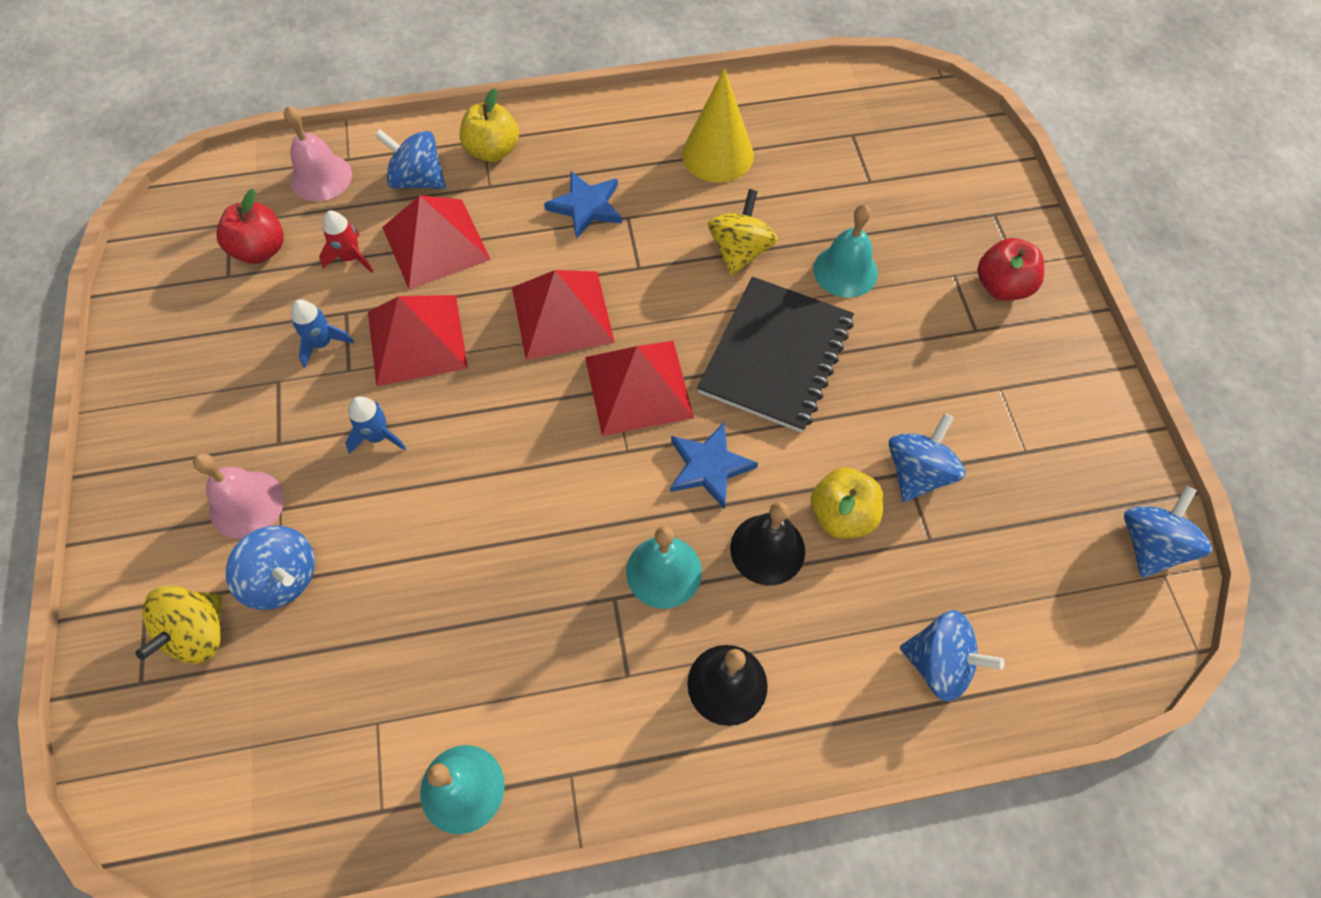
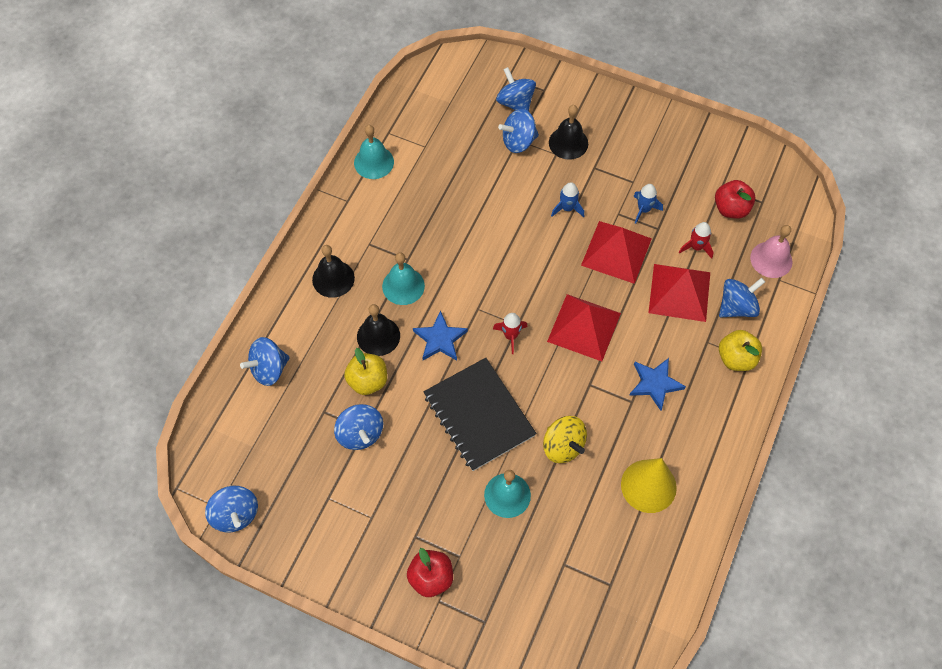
camera: 125 degrees right, 0 degrees up
(198, 633) = (515, 103): yellow spinning top -> blue spinning top
(247, 504) = (568, 143): pink bell -> black bell
(638, 387) = (510, 336): red pyramid -> red rocket

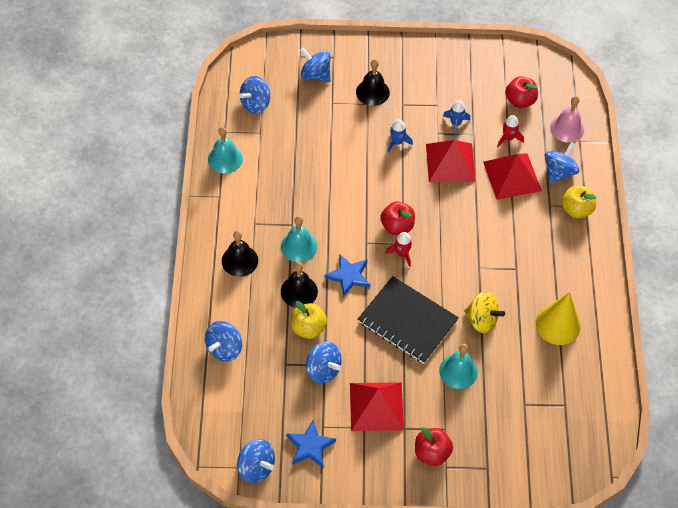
camera: 25 degrees left, 5 degrees down
(518, 141) = (333, 104): blue spinning top -> blue spinning top (255, 104)
(521, 303) = (397, 226): none -> red apple
(584, 327) = (454, 227): red pyramid -> red pyramid (376, 406)
(655, 384) = (526, 249): blue star -> blue star (310, 446)

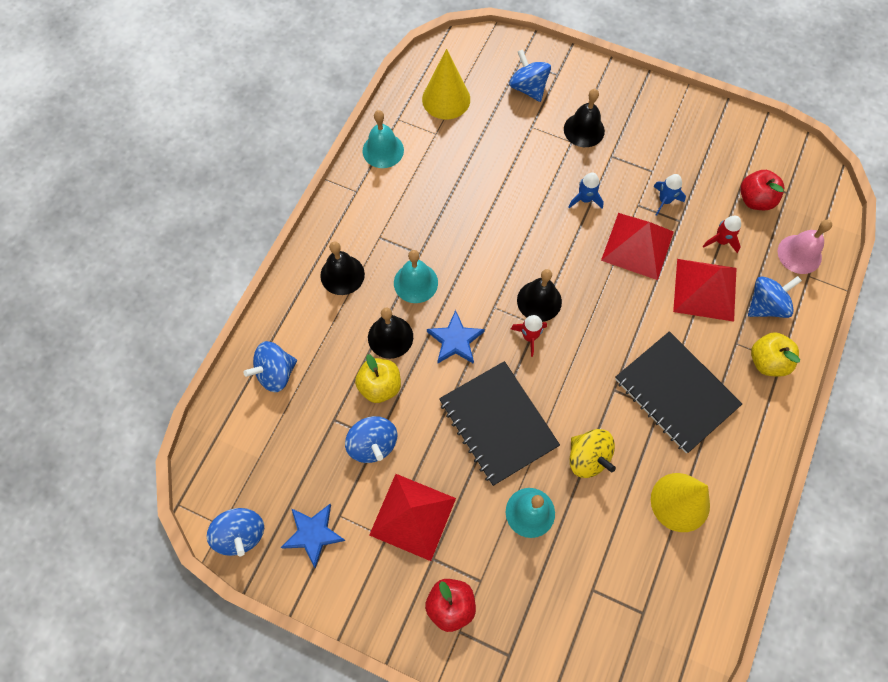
camera: 25 degrees right, 10 degrees up
(255, 104) = (446, 99): blue spinning top -> yellow cone
(397, 226) = (539, 301): red apple -> black bell
(523, 254) = (675, 393): none -> black notebook

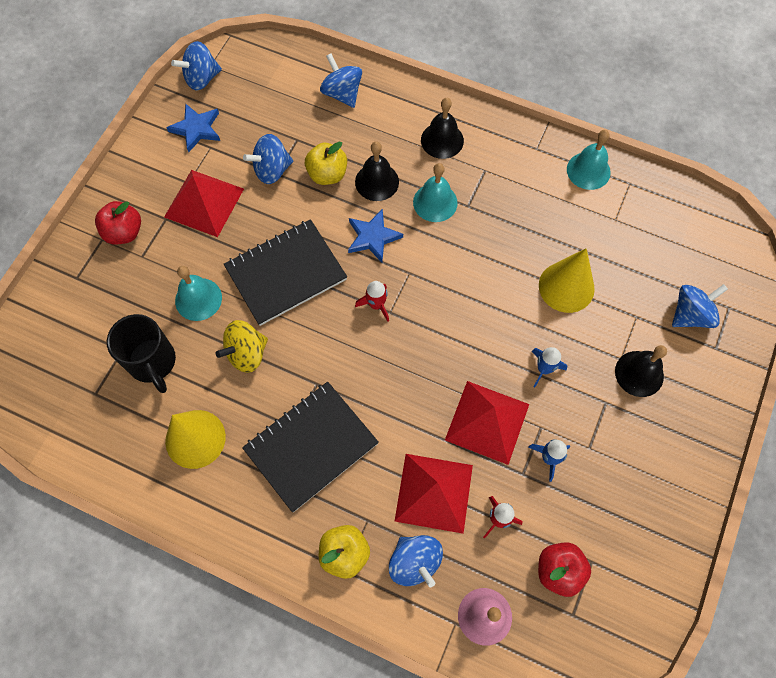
camera: 90 degrees right, 0 degrees up
(446, 99) = (662, 229): yellow cone -> yellow cone (566, 287)
(539, 301) = (417, 315): black bell -> none
(604, 554) = (153, 362): none -> black mug

